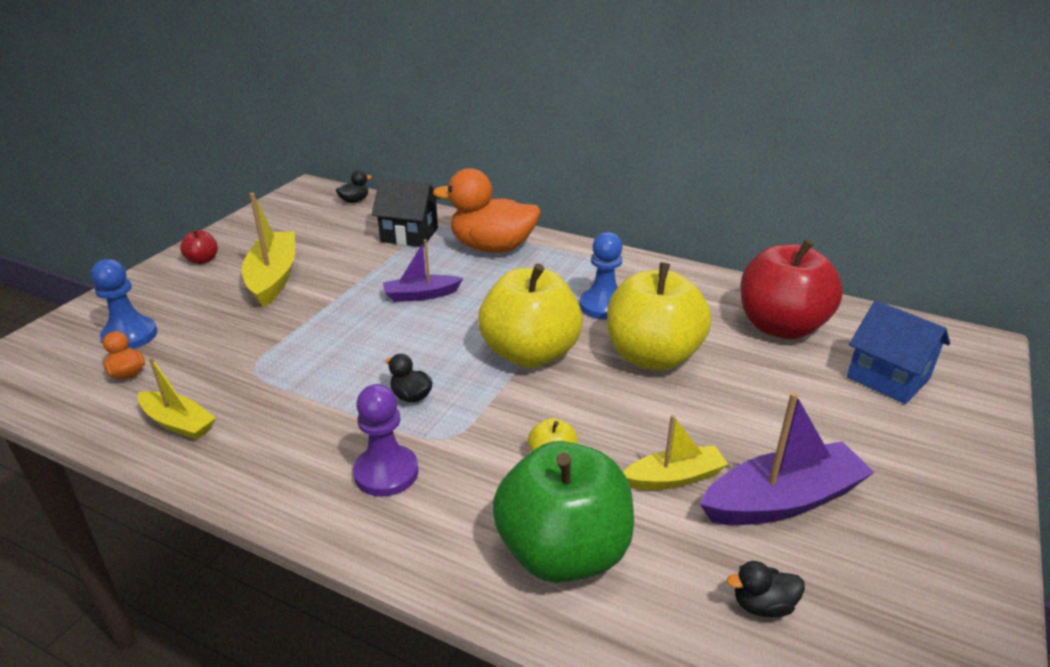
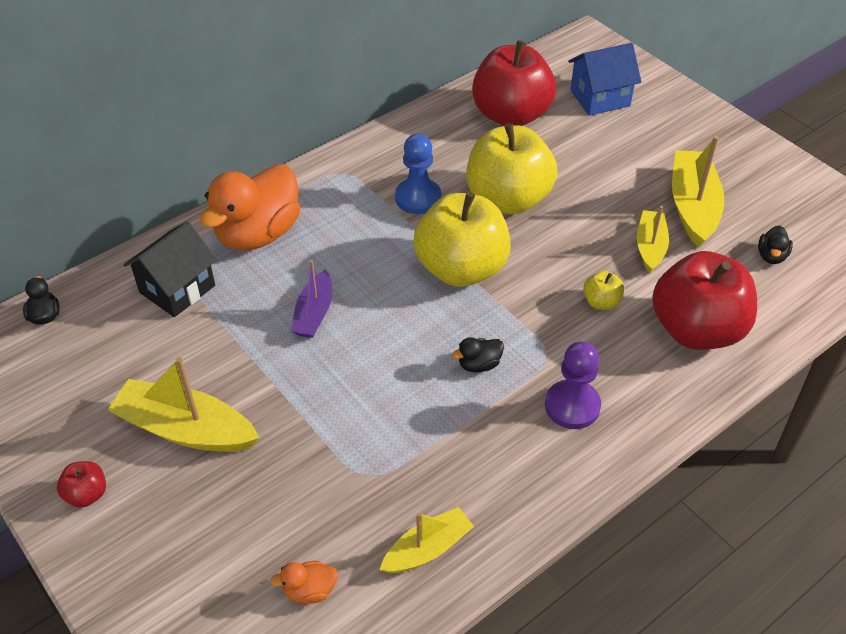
camera: 65 degrees left, 15 degrees up
(130, 336) = (228, 585): blue pawn -> none
(563, 552) = (696, 330): green apple -> red apple
(782, 500) = (693, 206): purple boat -> yellow boat

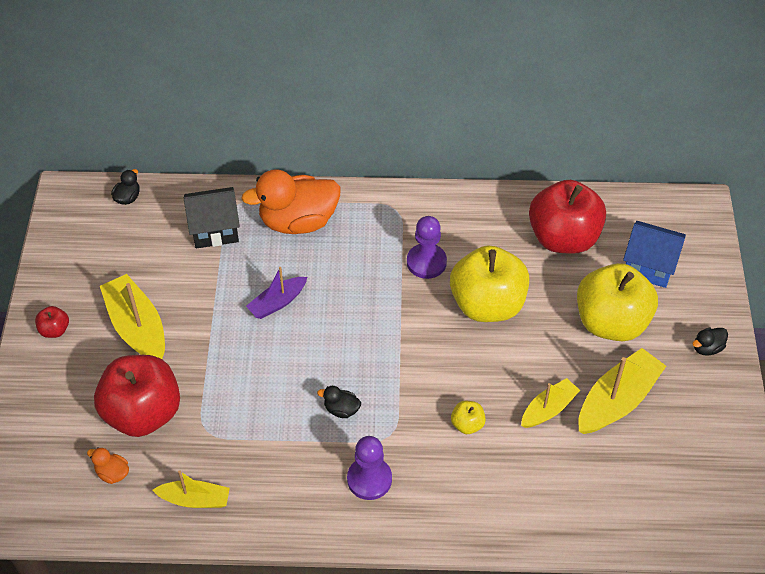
camera: 40 degrees right, 5 degrees up
(418, 198) = (426, 262): blue pawn -> purple pawn
(461, 269) = (400, 335): yellow apple -> yellow apple (611, 322)
(696, 330) = (510, 490): red apple -> red apple (143, 413)
(771, 256) = (631, 478): black duck -> black duck (707, 348)

